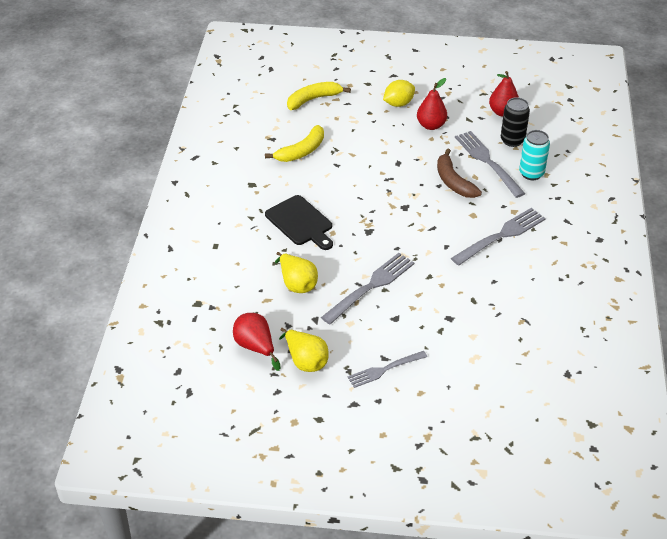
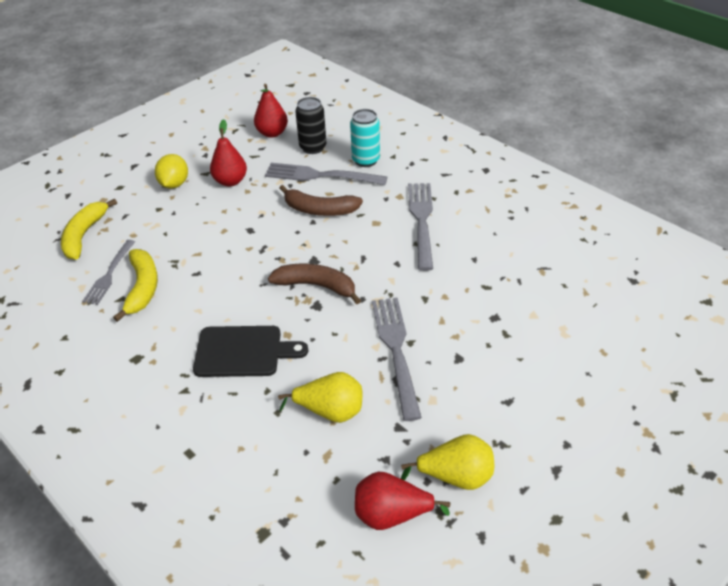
camera: 50 degrees left, 0 degrees up
(384, 221) = (316, 286): none -> brown banana
(384, 369) = (525, 411): grey fork -> grey fork (109, 274)

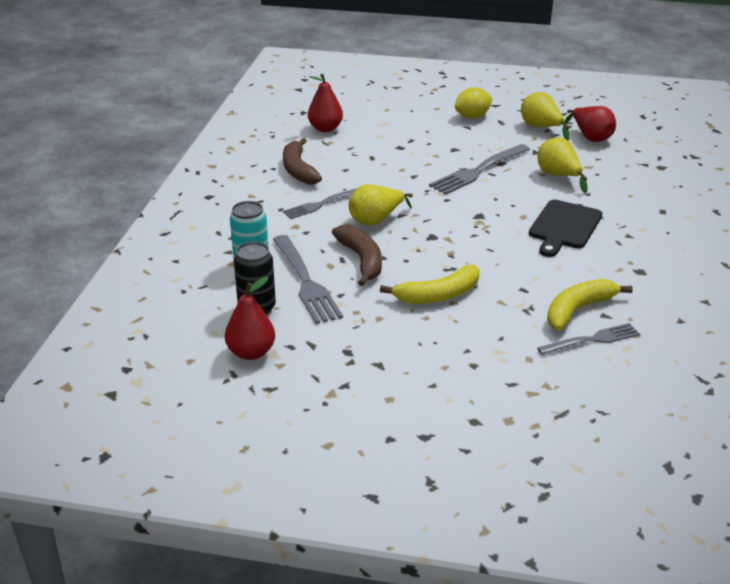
camera: 125 degrees left, 10 degrees down
(84, 235) = (573, 394): yellow banana -> yellow banana (438, 295)
(174, 184) = (422, 377): yellow lemon -> yellow lemon (472, 117)
(230, 181) = (375, 337): red pear -> red pear (325, 128)
(243, 351) = (564, 227): black cutting board -> black cutting board turned 120 degrees counterclockwise
(316, 286) = (459, 223): brown banana -> brown banana (298, 170)
(368, 240) = (376, 220): none -> yellow pear
(421, 221) = (321, 204): grey fork -> grey fork, size x0.65

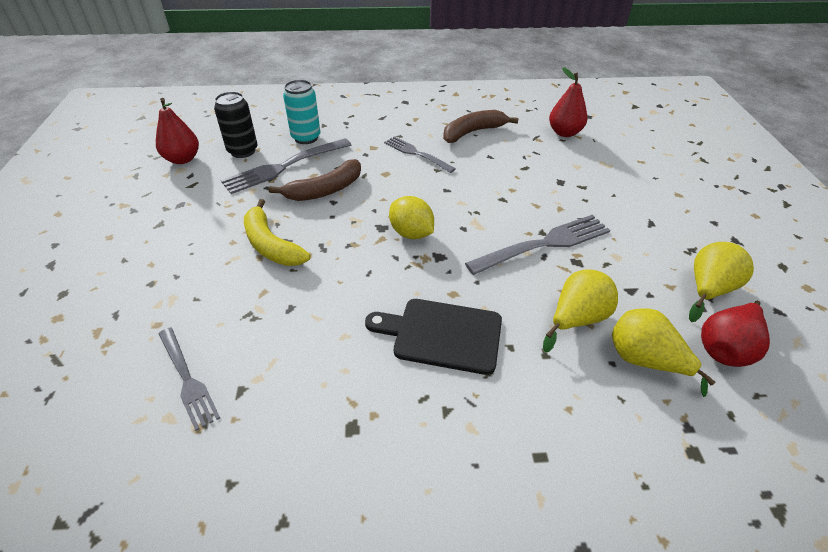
camera: 75 degrees right, 10 degrees up
(376, 220) = (400, 188): yellow pear -> yellow pear (644, 361)
(472, 117) = (682, 224): yellow lemon -> yellow lemon (411, 233)
(478, 171) = (544, 244): grey fork -> grey fork turned 120 degrees clockwise
(578, 309) = (251, 361): yellow banana -> none

